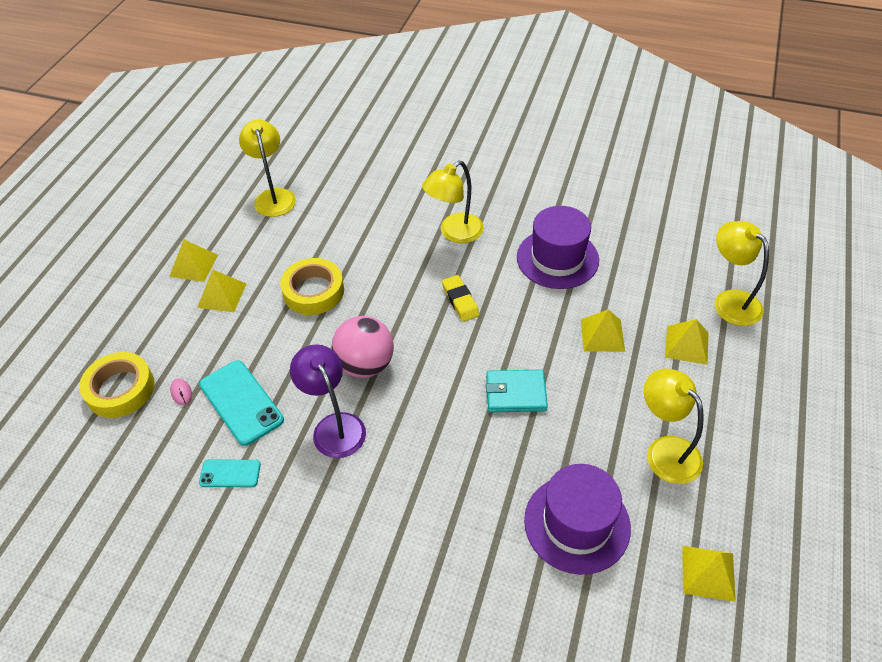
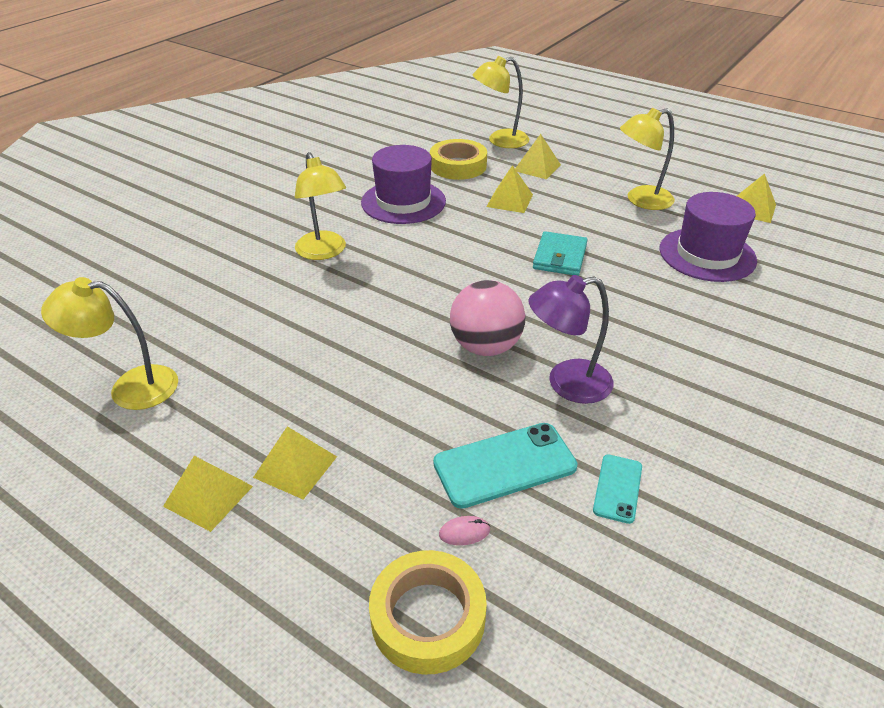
camera: 75 degrees left, 10 degrees down
(313, 291) = (345, 372): yellow tape -> yellow tape (458, 166)
(460, 301) = (425, 266): yellow eraser -> none

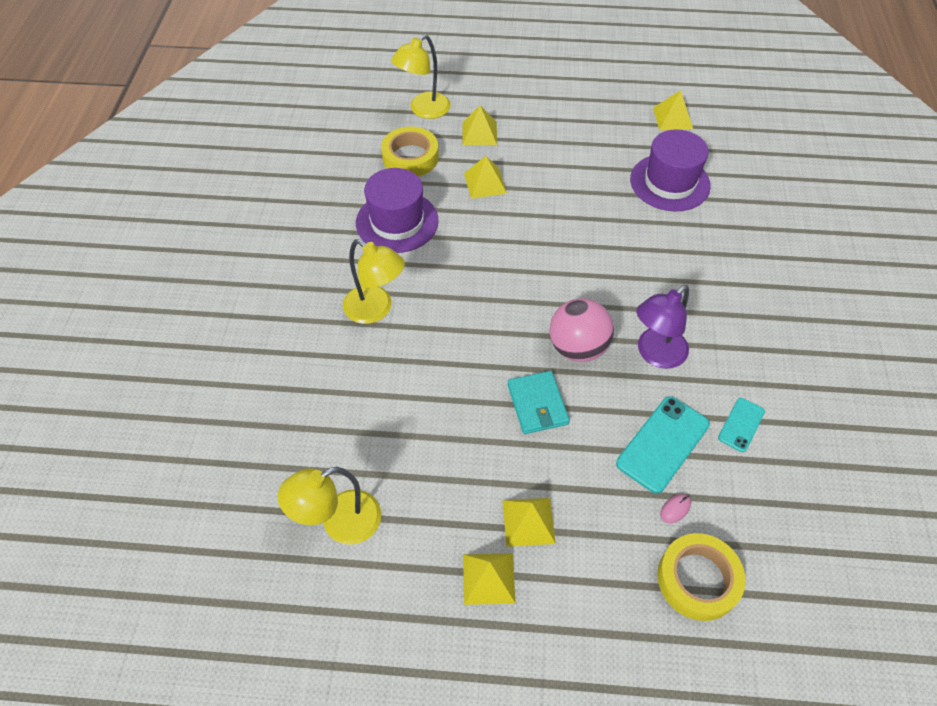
camera: 30 degrees left, 15 degrees up
(560, 257) = (568, 231): turquoise wallet -> turquoise wallet (537, 404)
(617, 488) = (741, 424): turquoise phone -> turquoise phone turned 45 degrees clockwise
(641, 200) = (587, 141): yellow lamp -> none

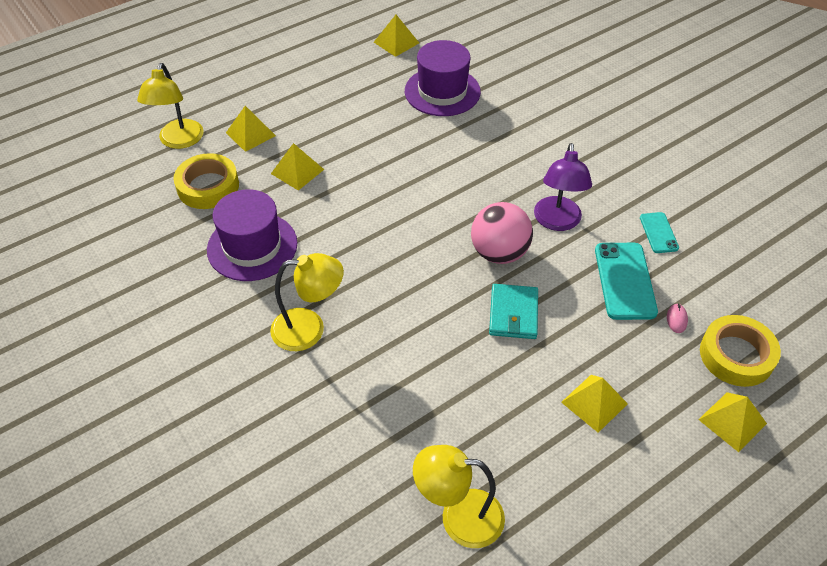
camera: 40 degrees left, 5 degrees down
(340, 523) = (459, 517): yellow lamp -> yellow lamp turned 75 degrees clockwise
(488, 578) = (609, 465): yellow pyramid -> yellow pyramid (732, 421)
(537, 404) = (513, 314): turquoise wallet -> turquoise wallet turned 60 degrees clockwise

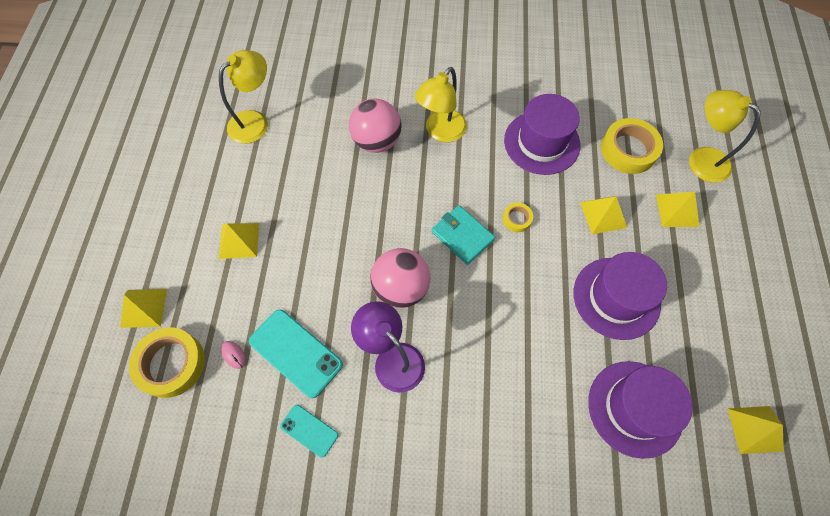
camera: 130 degrees right, 15 degrees up
(356, 219) = (517, 219): none -> yellow tape
(368, 132) = (616, 298): none -> purple hat
(372, 375) = (377, 141): none -> pink ball
(513, 314) = (342, 251): turquoise wallet -> turquoise wallet (462, 236)

